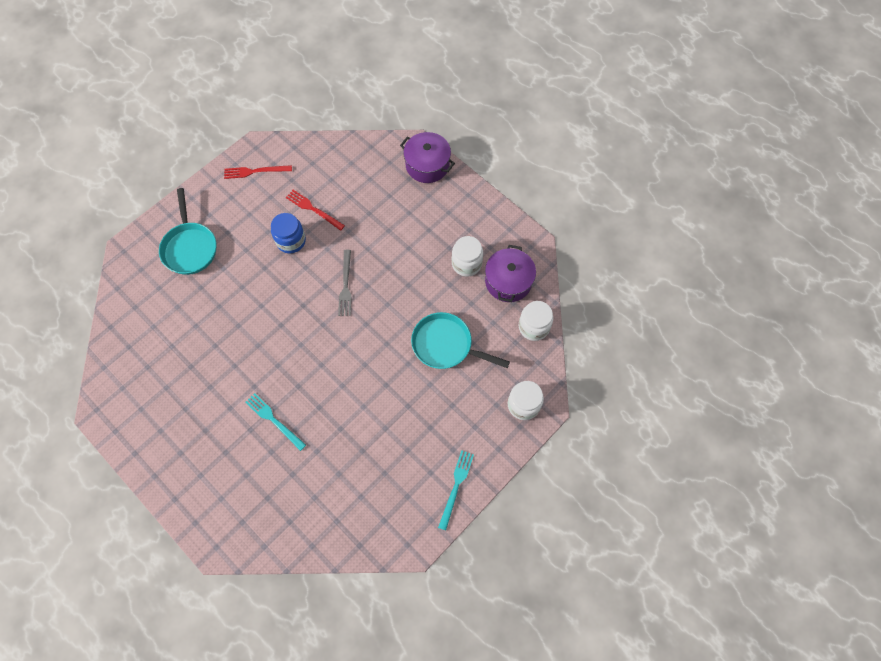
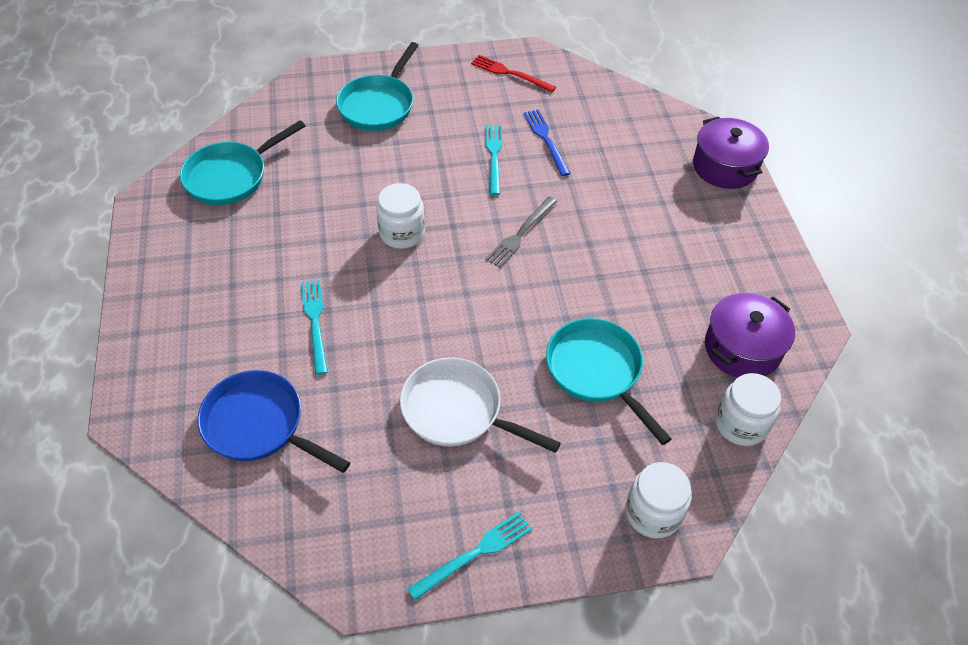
camera: 35 degrees right, 15 degrees down
(139, 360) = (231, 176): none -> turquoise pan
(291, 241) = (494, 156): blue jar -> turquoise fork
(294, 500) = (259, 425): none -> blue pan
(313, 209) = (546, 140): red fork -> blue fork
(392, 417) = (458, 411): none -> white pan
(466, 263) = (697, 296): white jar -> white jar (402, 233)

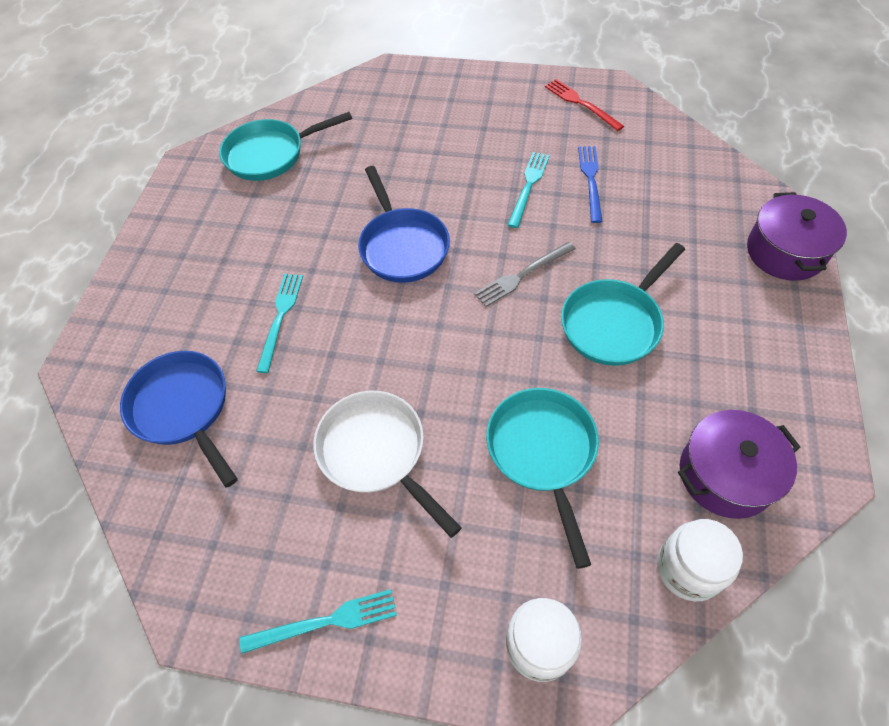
camera: 25 degrees right, 5 degrees up
(378, 105) = (435, 112): turquoise pan -> turquoise pan (614, 323)
(402, 233) = (402, 246): white jar -> blue pan

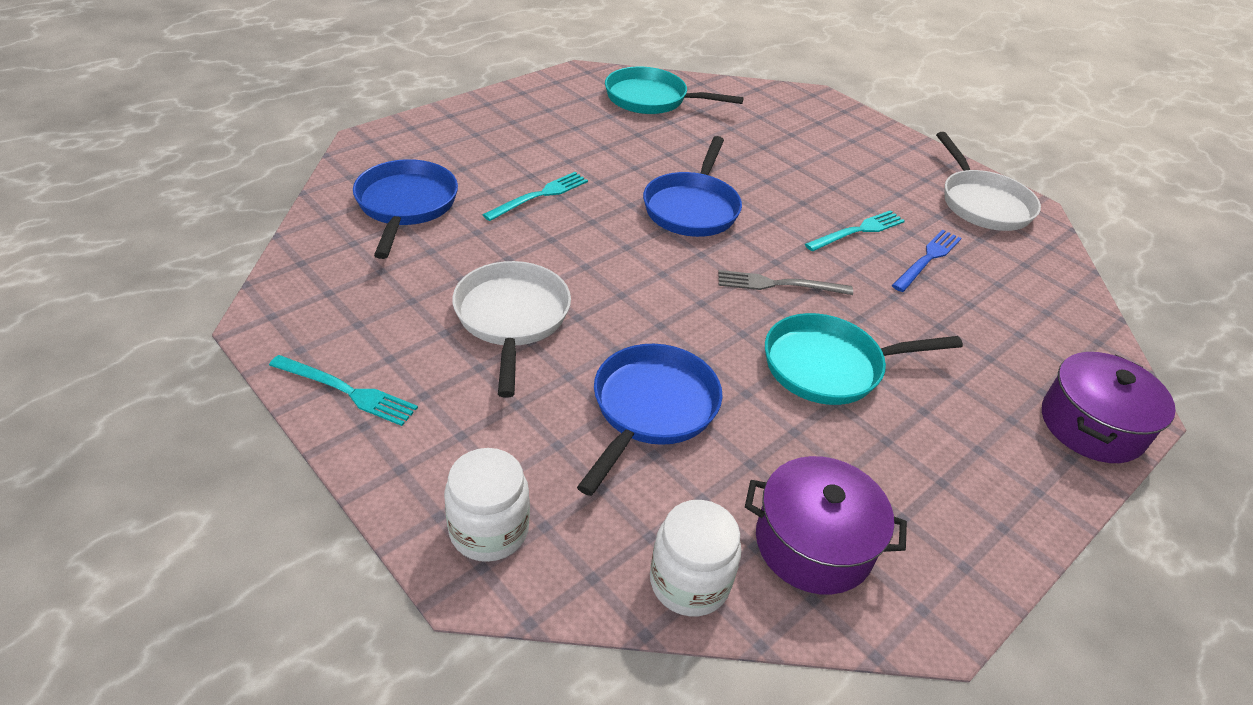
camera: 30 degrees right, 15 degrees down
(543, 452) = (651, 409): turquoise pan -> blue pan
(581, 103) = (982, 203): red fork -> white pan

